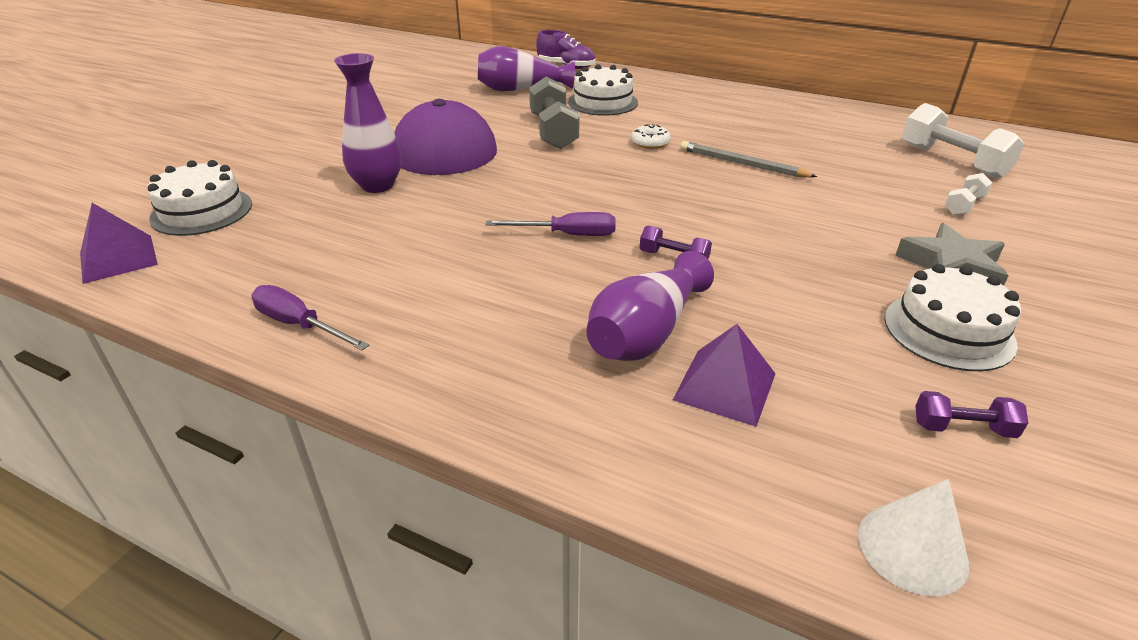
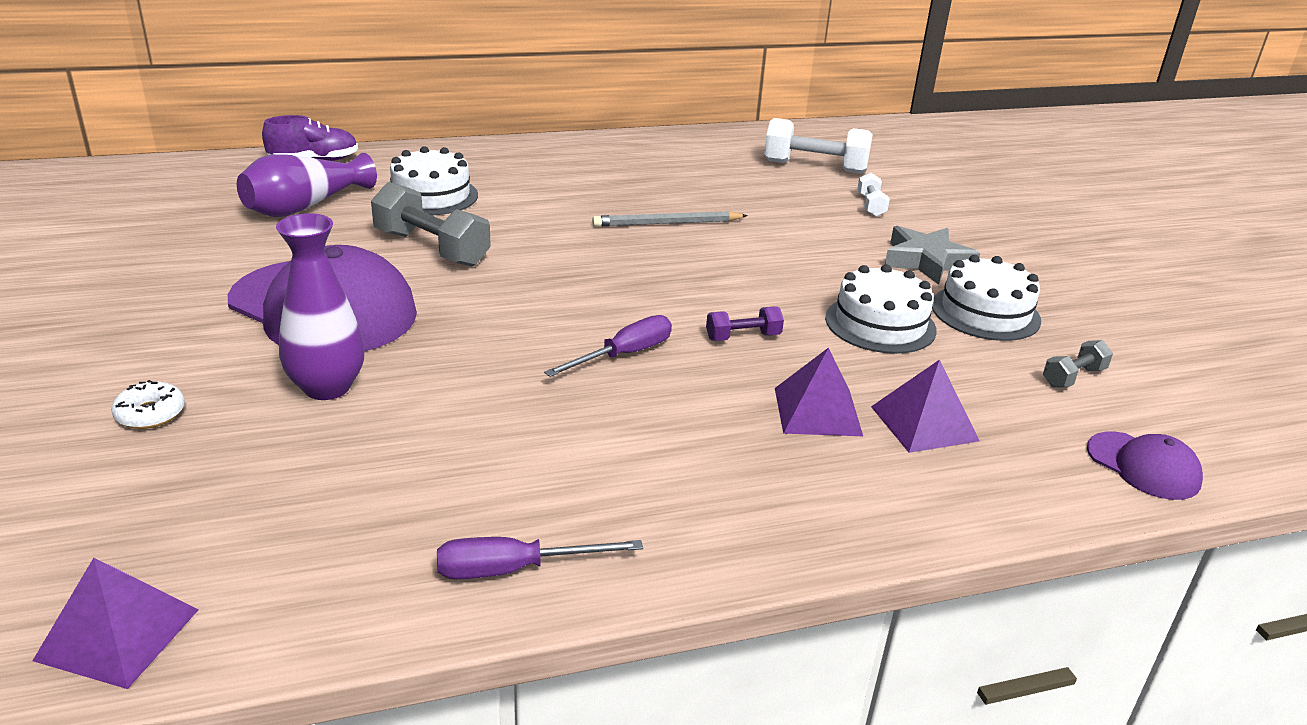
camera: 45 degrees left, 5 degrees down
(202, 211) = (129, 521): white cake -> white cake (880, 324)
(645, 333) = (817, 411): purple vase -> purple pyramid
(650, 143) = (553, 229): white donut -> white donut (150, 414)
(912, 548) = (1143, 466): white cone -> purple cap
(962, 428) = (1073, 377): purple dumbbell -> grey dumbbell

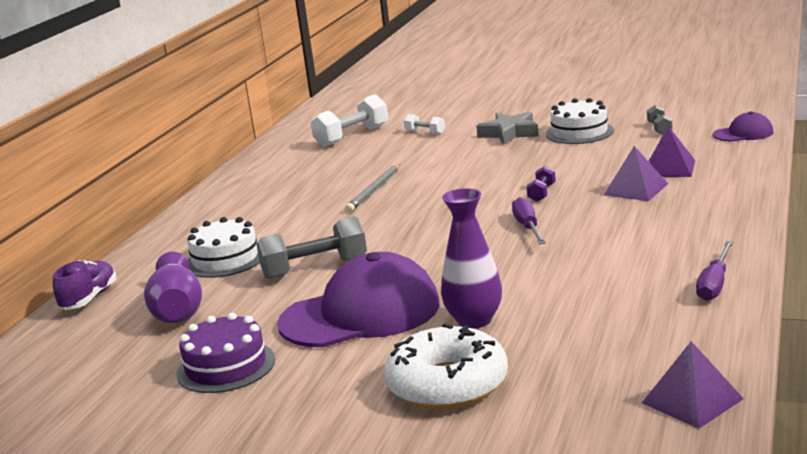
camera: 50 degrees left, 10 degrees down
(150, 414) = (447, 384): white donut -> white donut, size x2.34
(179, 268) = (226, 366): none -> purple cake
(880, 324) = (564, 158): white cake -> none

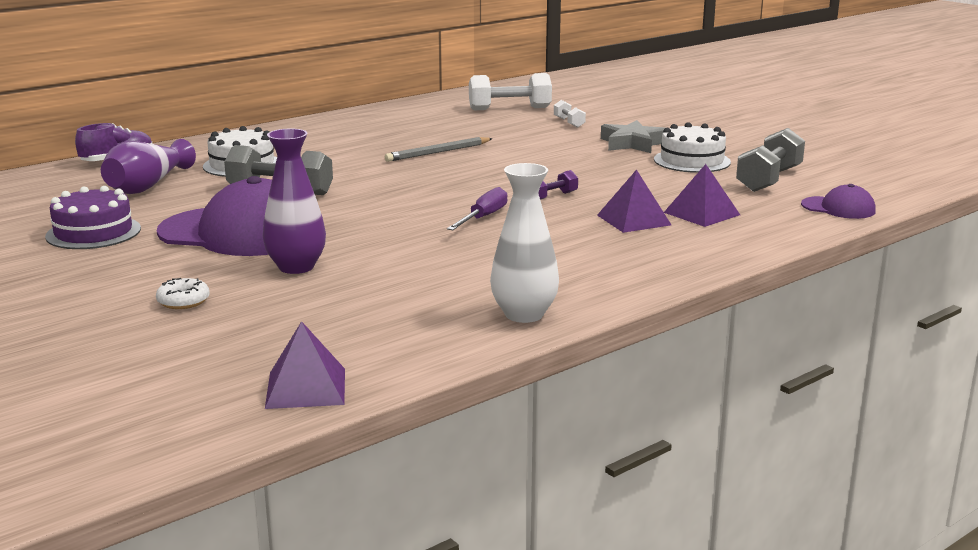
camera: 30 degrees right, 0 degrees up
(447, 384) = (183, 301): white donut -> white donut, size x0.43
(659, 129) = (769, 180): grey dumbbell -> grey dumbbell, size x1.92
(715, 284) = (524, 314): purple screwdriver -> white vase

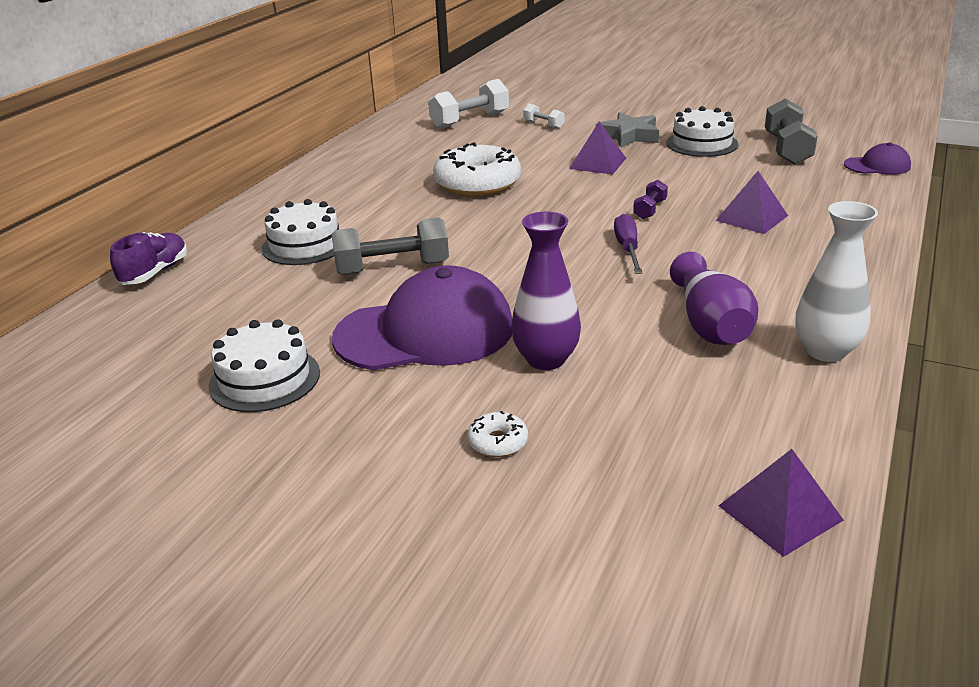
camera: 25 degrees left, 10 degrees up
(93, 232) = (265, 379): purple cake -> white cake
(147, 186) = (238, 298): purple vase -> purple vase (710, 324)
(438, 152) = (477, 184): grey pencil -> white donut
(701, 213) = (791, 197): purple pyramid -> purple pyramid (597, 163)

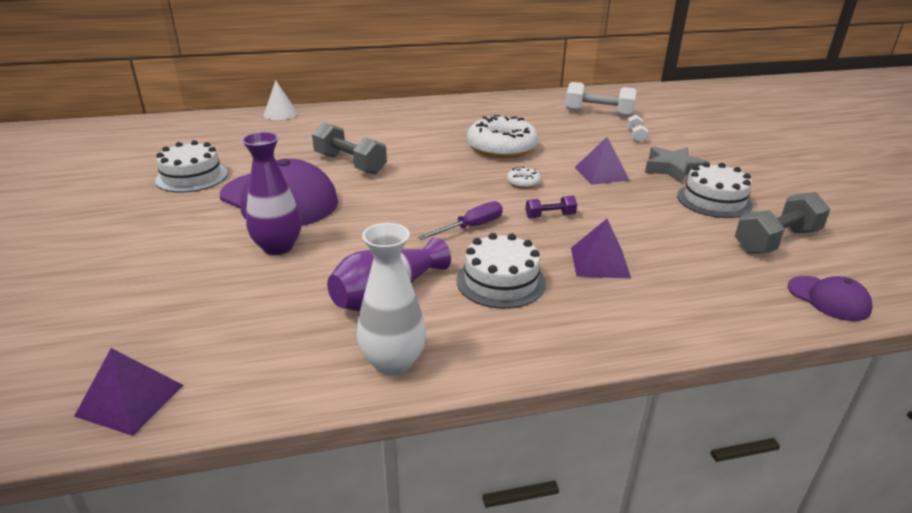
camera: 50 degrees right, 0 degrees up
(155, 273) = (280, 114): purple shoe -> white cone
(305, 245) = (351, 133): white cake -> white cake (500, 281)
(498, 442) = (165, 263): white donut -> white donut (523, 183)

